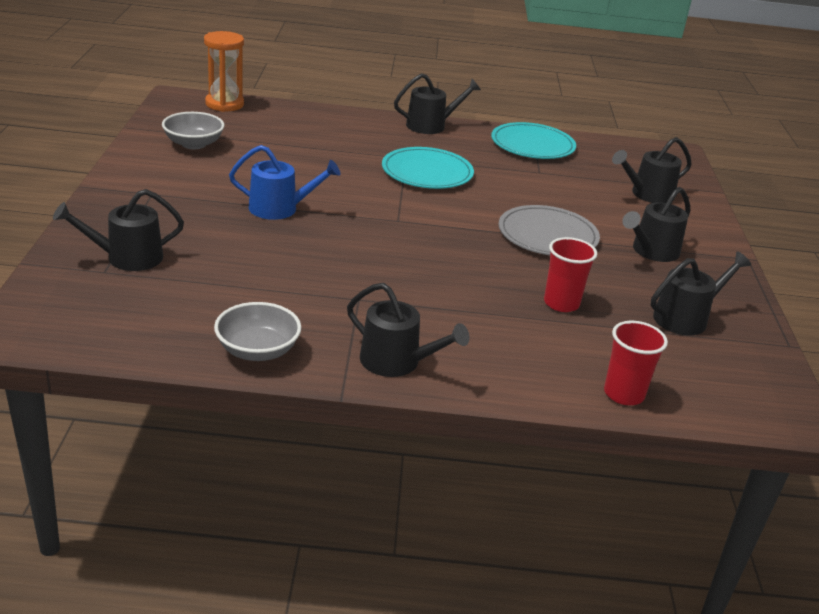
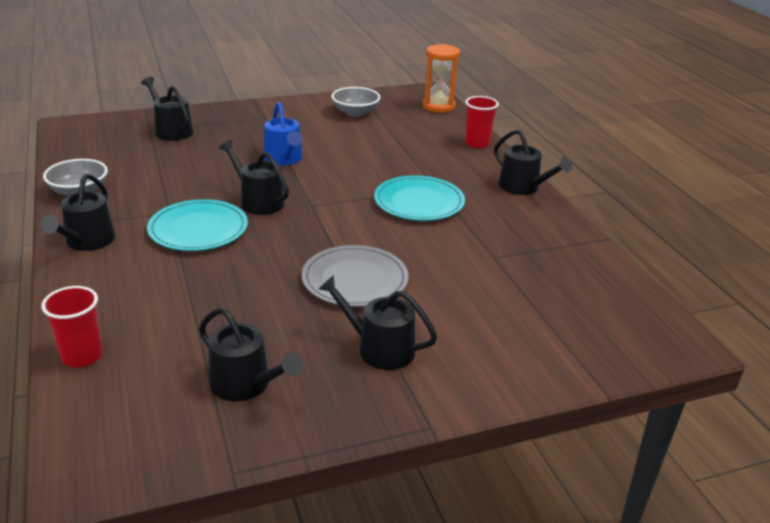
camera: 70 degrees right, 0 degrees up
(532, 145) = (557, 244): turquoise plate -> turquoise plate (198, 229)
(561, 303) = (224, 303): red cup -> red cup (477, 143)
(648, 194) = (525, 333): black watering can -> black watering can (258, 201)

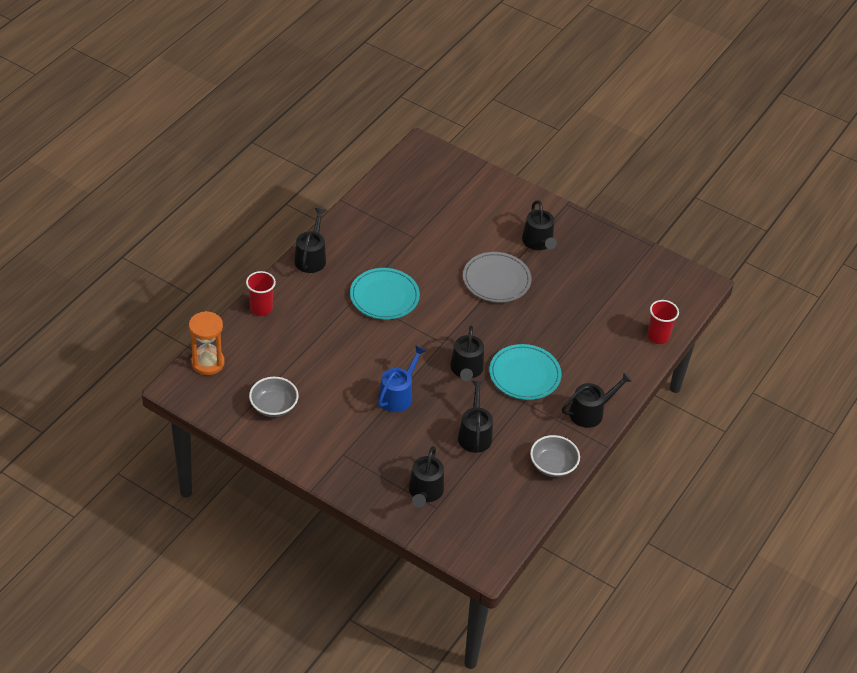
camera: 130 degrees left, 15 degrees up
(245, 384) = (609, 271): black watering can -> black watering can (475, 434)

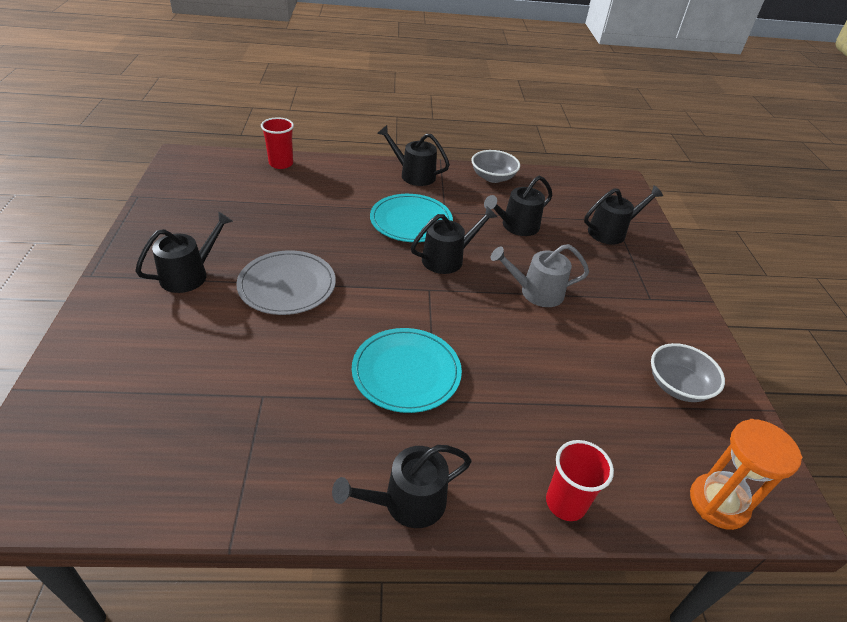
camera: 125 degrees left, 5 degrees down
(398, 395) = (536, 292): blue watering can -> grey watering can

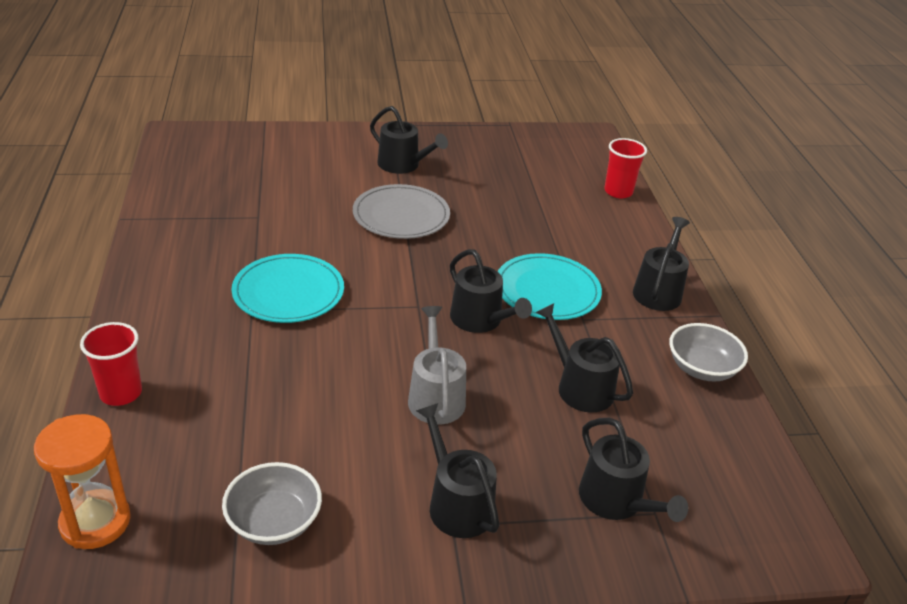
camera: 85 degrees right, 5 degrees down
(407, 502) = (141, 296): black watering can -> black watering can (457, 504)

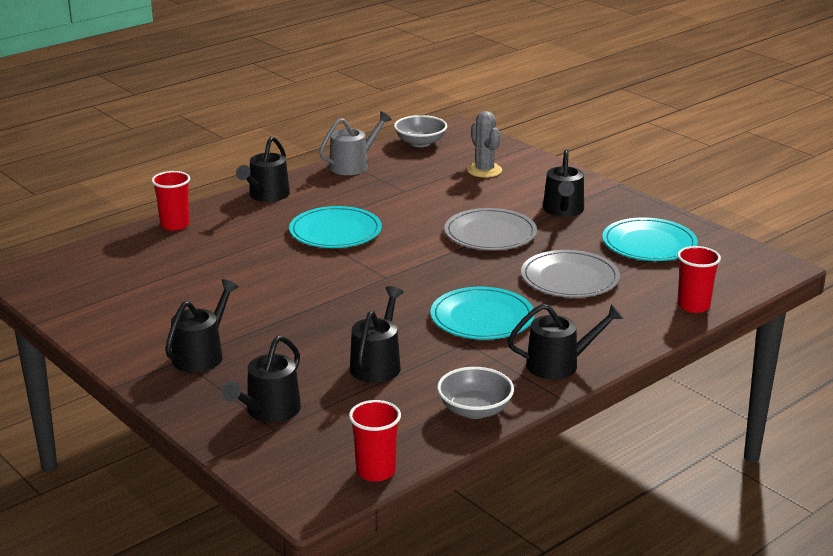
camera: 60 degrees right, 10 degrees down
(95, 522) = (73, 260): orange hourglass -> none
(274, 521) = (124, 305): grey bowl -> grey bowl (420, 143)
(278, 162) = (484, 170): none -> grey cactus
(435, 397) = (294, 315): grey watering can -> grey watering can (353, 165)
(480, 320) = (403, 304): black watering can -> black watering can (266, 195)
(504, 160) = (649, 244): none -> turquoise plate
(522, 218) = (570, 278): none -> grey plate
(771, 476) = (375, 471): none -> red cup

